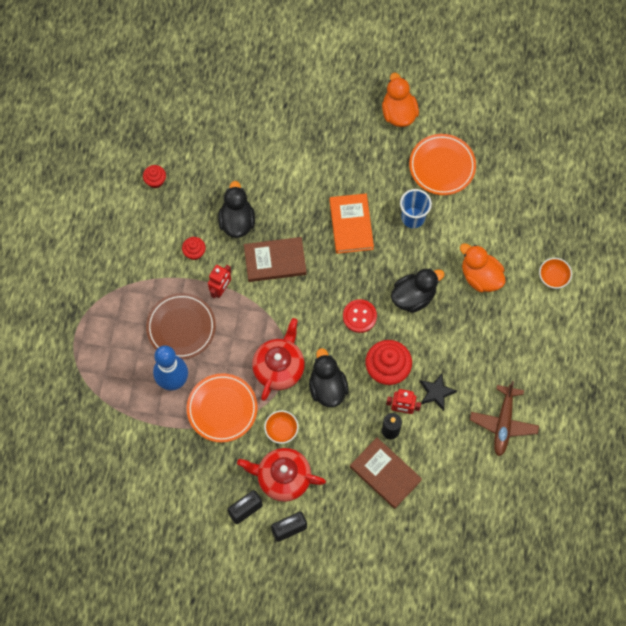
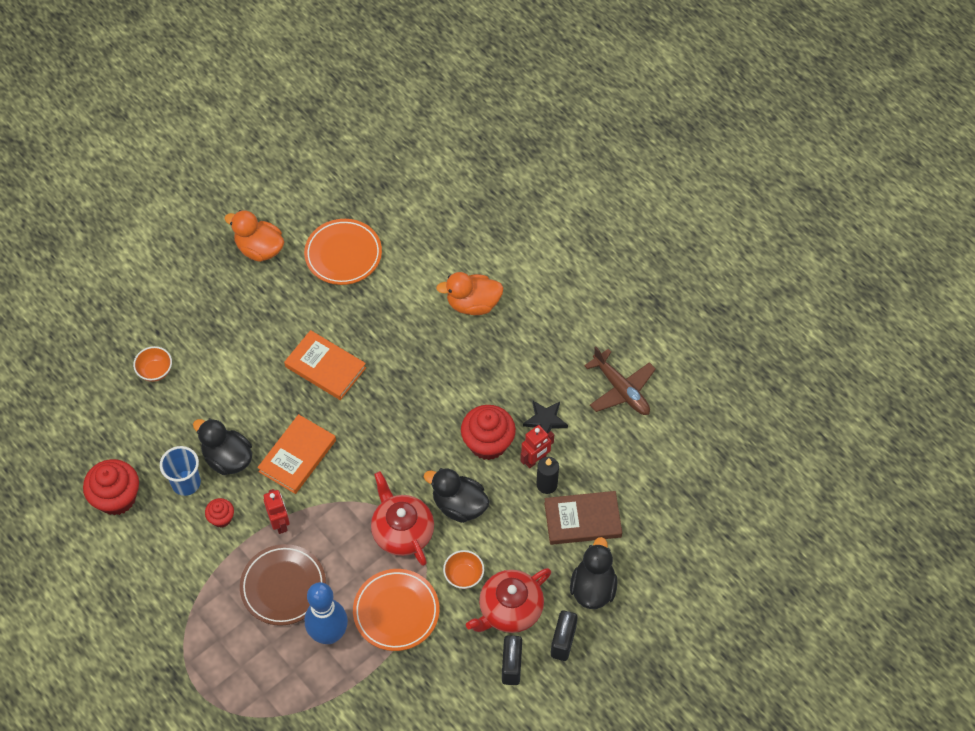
camera: 50 degrees left, 10 degrees down
(155, 181) = (116, 498): red cupcake -> red cupcake, size x1.91
(275, 261) = (297, 456): brown book -> orange book
(359, 316) = (417, 427): red button -> none
(413, 218) = (368, 313): blue cup -> blue cup (186, 483)
(413, 296) = (441, 370): black duck -> black duck (593, 588)
(553, 278) = (527, 251): orange bowl -> orange bowl (155, 371)

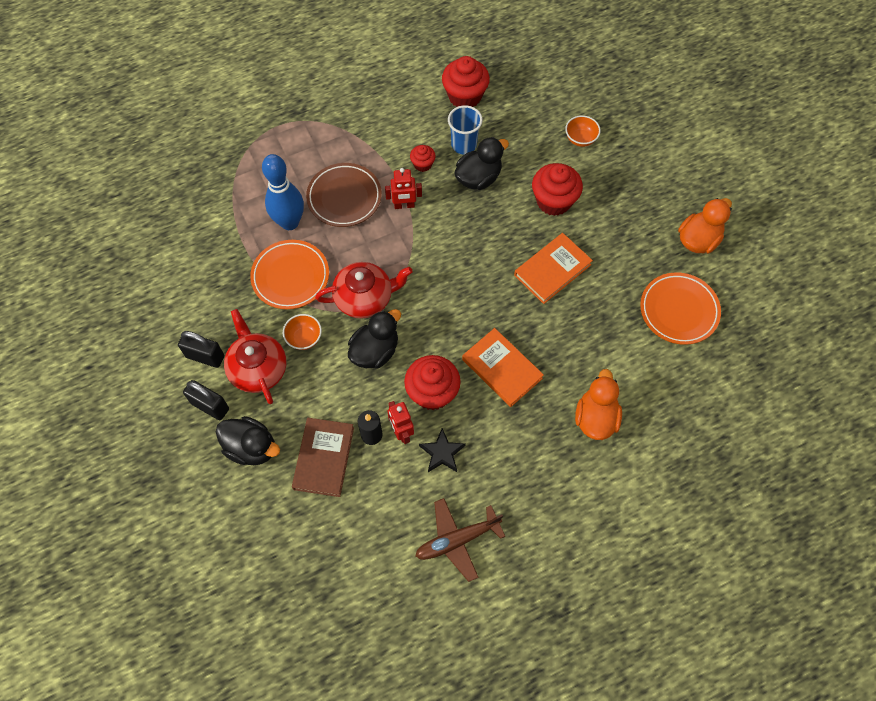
camera: 105 degrees right, 5 degrees up
(242, 381) = (553, 201): none -> red cupcake
(297, 456) = (465, 230): orange book -> orange book (502, 369)

